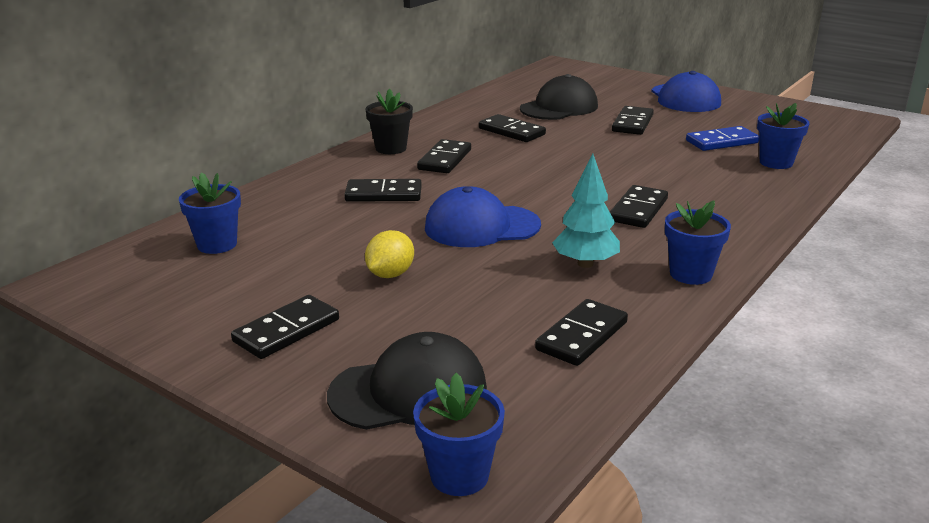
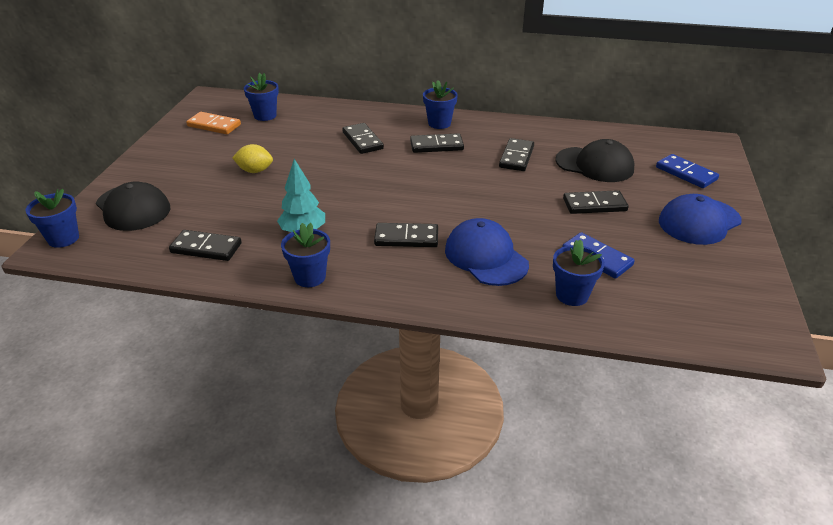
camera: 65 degrees right, 10 degrees up
(193, 289) = (214, 125): none -> orange domino
(286, 330) = (181, 160): black domino -> none
(391, 148) = (439, 123): black flower pot -> blue flower pot
(481, 226) = (336, 183): blue cap -> blue cap (485, 257)
(604, 84) = (686, 173): none -> blue domino

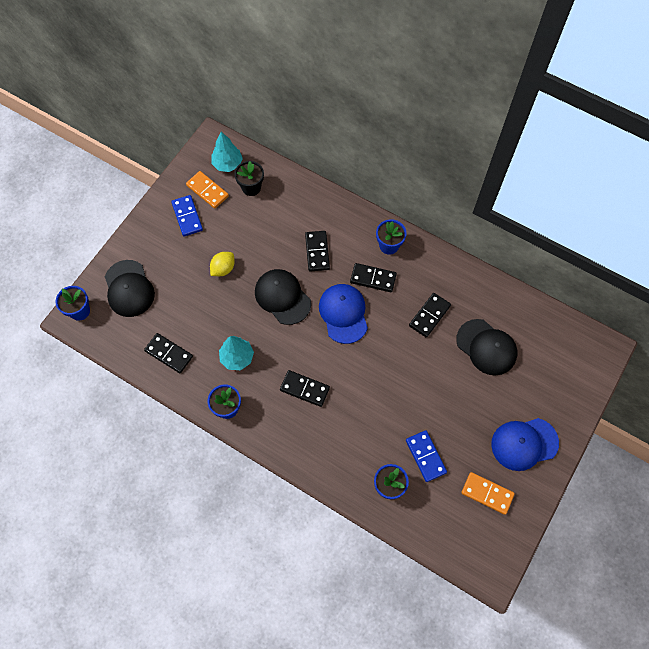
camera: 20 degrees right, 30 degrees up
(231, 107) = (227, 164): none -> turquoise tree
(255, 171) = (223, 269): yellow lemon -> yellow lemon turned 75 degrees counterclockwise
(265, 115) = (251, 187): blue flower pot -> black flower pot
(339, 176) = (282, 297): none -> black cap
(485, 257) = (350, 428): blue cap -> blue cap (343, 313)
(594, 205) = (457, 397): black domino -> none
(686, 173) = (553, 383): blue domino -> blue domino (187, 216)
(696, 270) = (487, 493): none -> orange domino

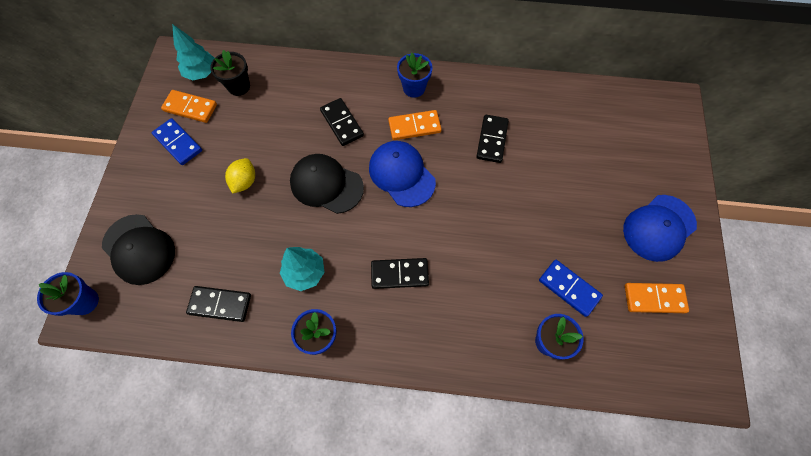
camera: 25 degrees left, 0 degrees up
(373, 279) = (414, 127): black domino -> orange domino
(486, 347) = (565, 147): black cap -> none

